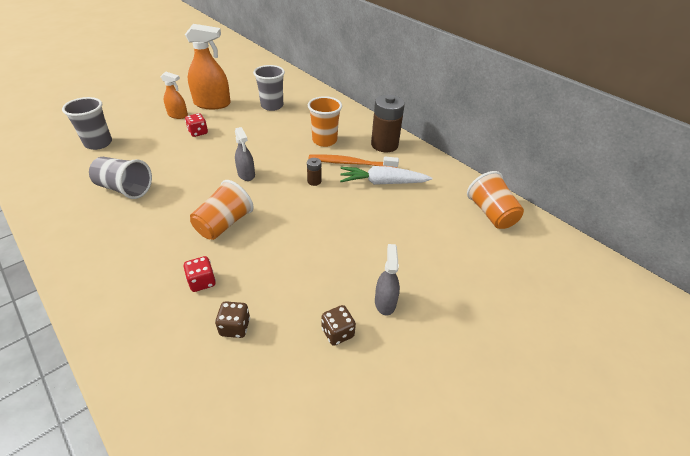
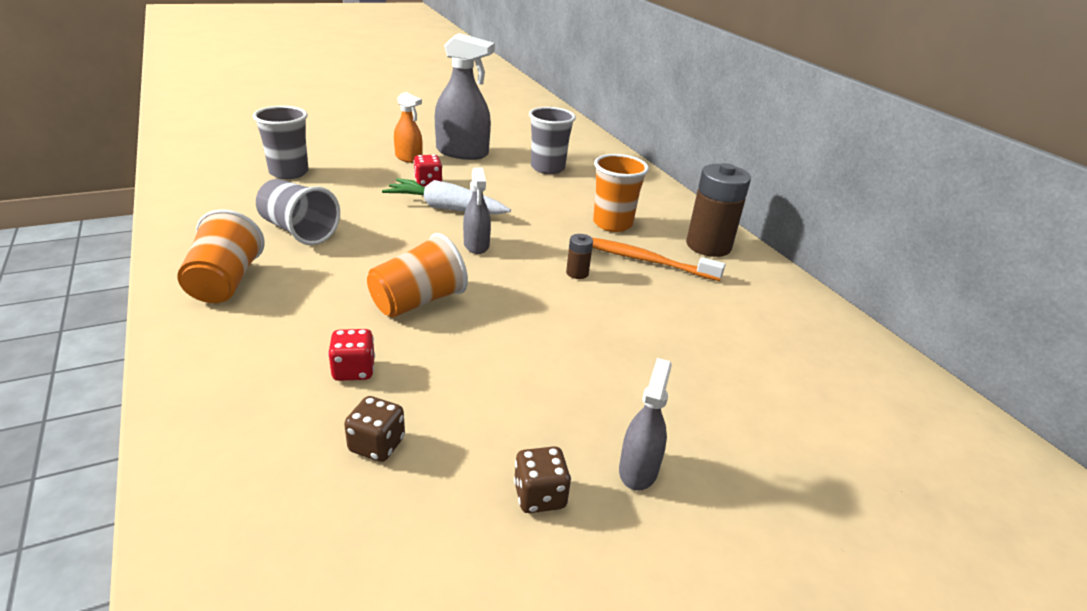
camera: 15 degrees right, 10 degrees down
(212, 104) = (462, 152): orange spray bottle -> grey spray bottle
(383, 183) = (689, 296): white carrot -> white carrot (446, 208)
(491, 213) = (873, 378): orange cup -> orange cup (225, 282)

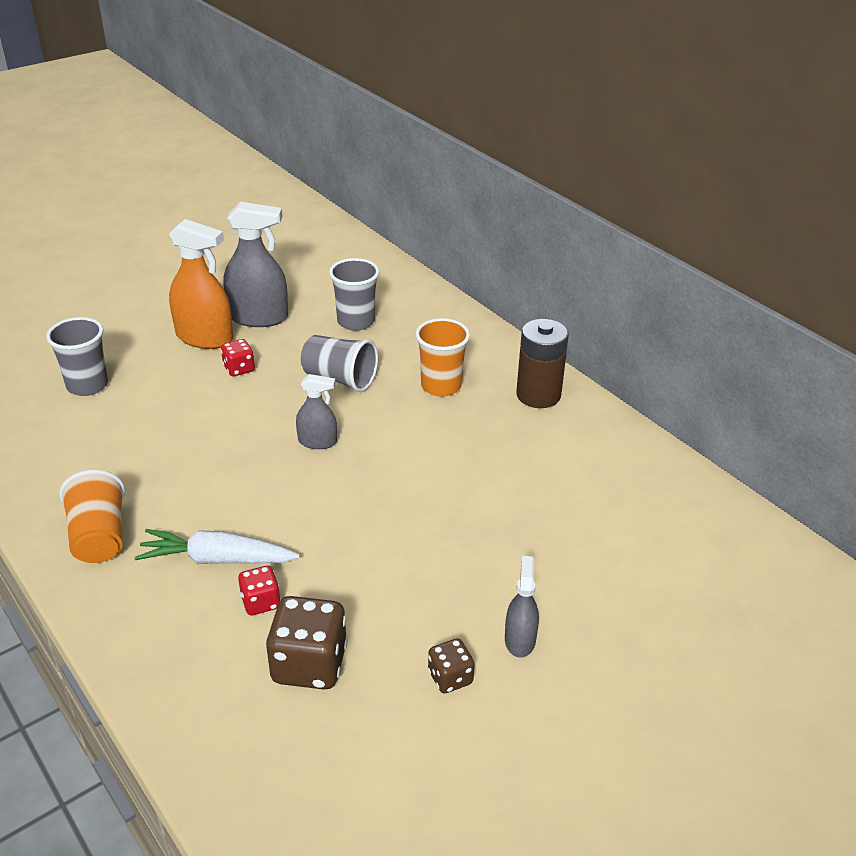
camera: 10 degrees left, 5 degrees up
(299, 231) = (137, 461): grey cup -> grey cup (340, 379)
(377, 445) = (309, 664): brown dice -> brown dice, size x1.83
(408, 158) = (204, 337): orange spray bottle -> orange spray bottle, size x1.79
(418, 302) = (287, 520): orange cup -> none
(446, 208) = (271, 400): white carrot -> white carrot (217, 559)
(476, 245) = (317, 442): grey spray bottle -> grey spray bottle turned 60 degrees counterclockwise
(577, 273) = (422, 455): brown battery -> none
(644, 260) = (481, 426): orange toothbrush -> none

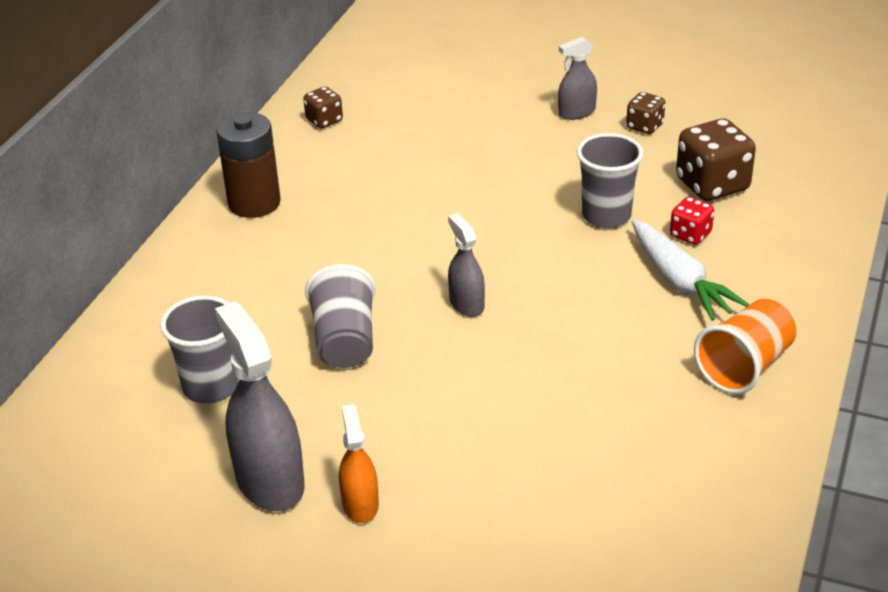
camera: 120 degrees left, 0 degrees up
(87, 385) = (559, 548): grey cup -> grey cup (606, 216)
(204, 337) = (360, 504): orange spray bottle -> orange spray bottle, size x0.56
(239, 369) = (398, 431): red dice -> none
(441, 386) = (293, 267): orange cup -> none
(636, 470) = (324, 120): none -> brown dice

